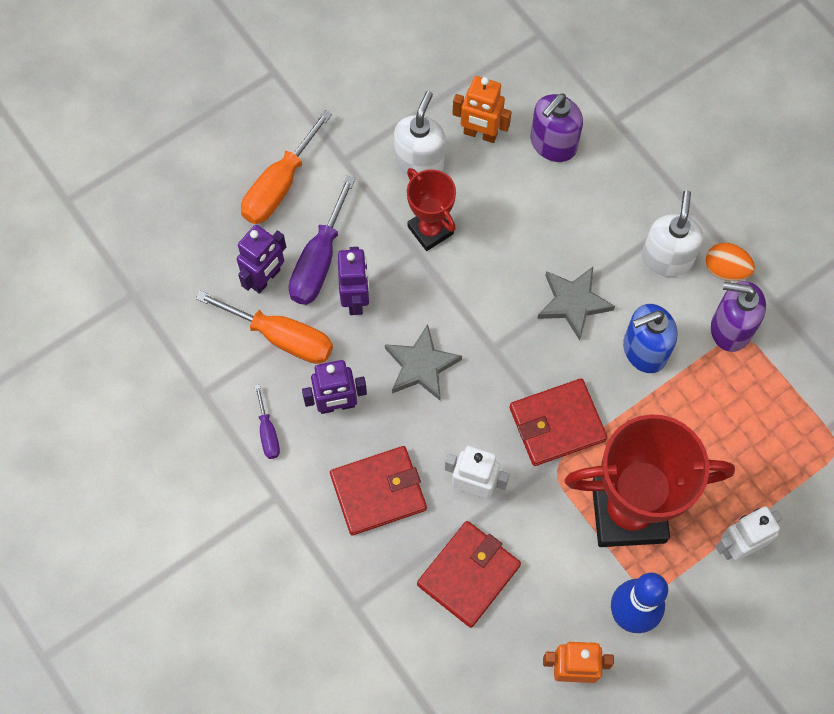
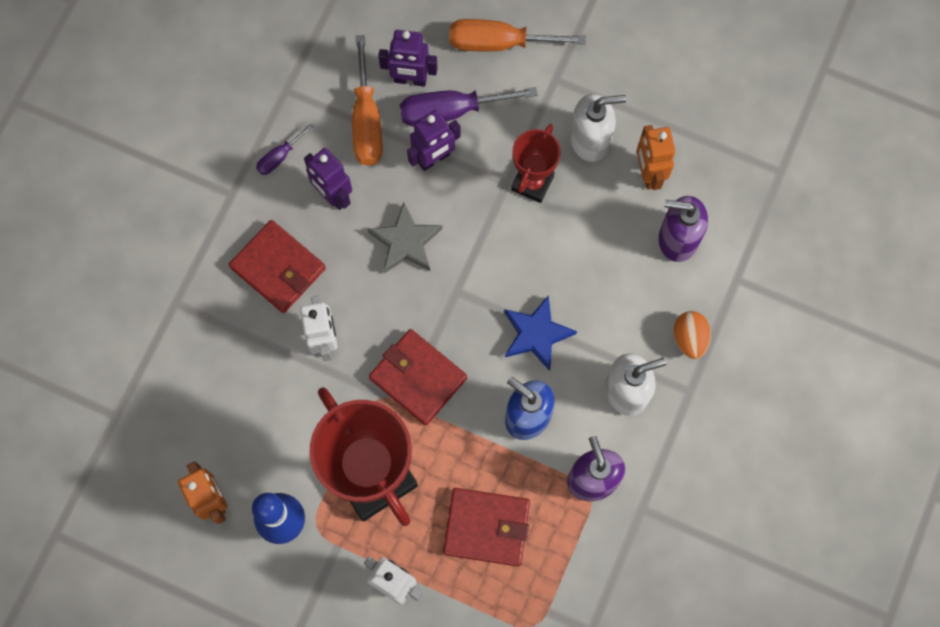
camera: 60 degrees right, 5 degrees up
(468, 575) = (248, 376): red wallet -> red wallet (486, 527)
(573, 303) = (536, 334): grey star -> blue star
(725, 270) = (647, 447): orange egg -> orange egg (689, 339)

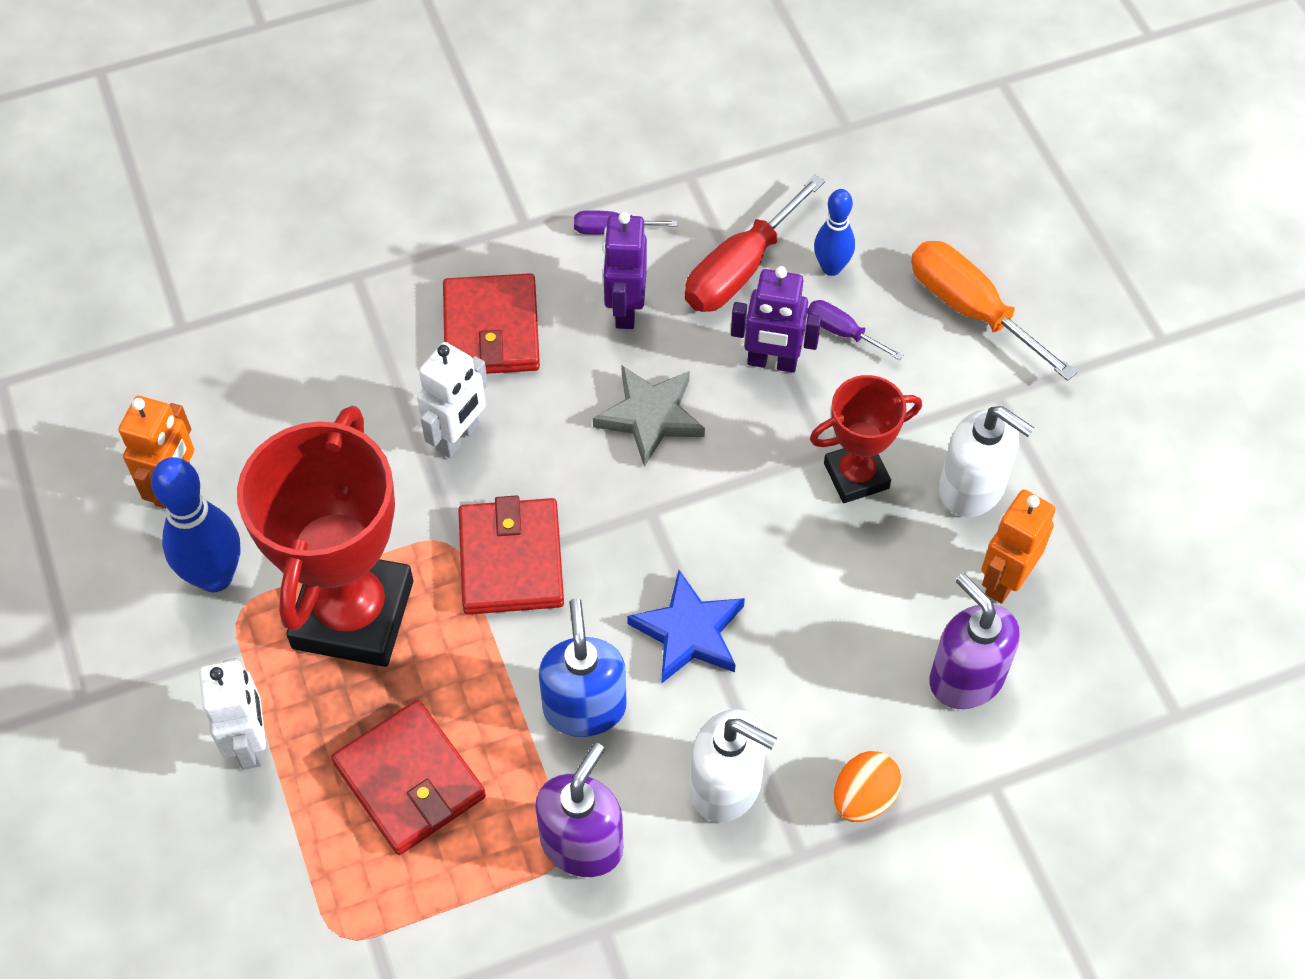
camera: 45 degrees right, 15 degrees down
(366, 121) = (740, 269): orange screwdriver -> red screwdriver
(410, 80) = (831, 268): purple robot -> blue bowling pin
(450, 111) = (842, 332): purple screwdriver -> purple screwdriver, size x0.52

